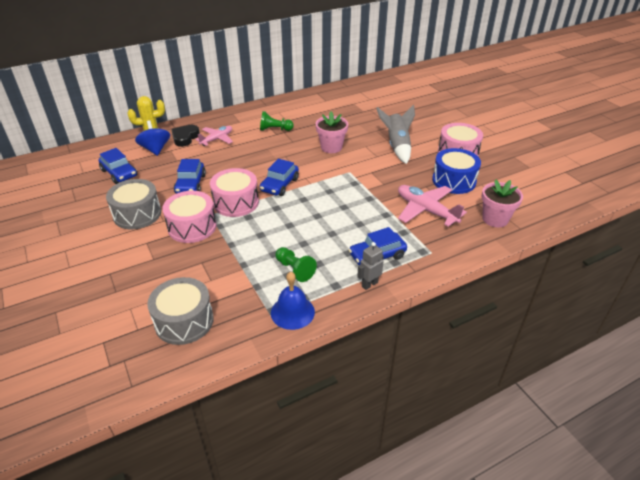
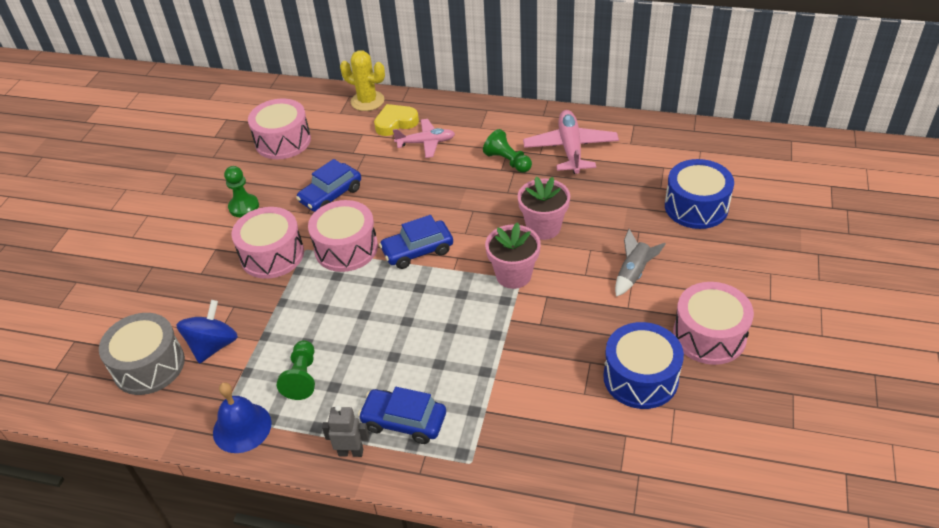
camera: 45 degrees right, 5 degrees up
(119, 173) = (283, 141): blue car -> pink drum
(137, 214) = (244, 207): grey drum -> green pawn
(155, 149) = (349, 125): blue spinning top -> blue spinning top (213, 346)
(185, 138) = (395, 123): black heart -> yellow heart
(388, 112) = (696, 207): none -> blue drum
(397, 146) = (633, 274): grey rocket -> grey rocket, size x0.62
(426, 210) = (541, 398): pink plane -> pink plane (570, 149)
(495, 219) = (617, 475): pink flower pot -> pink flower pot (513, 275)

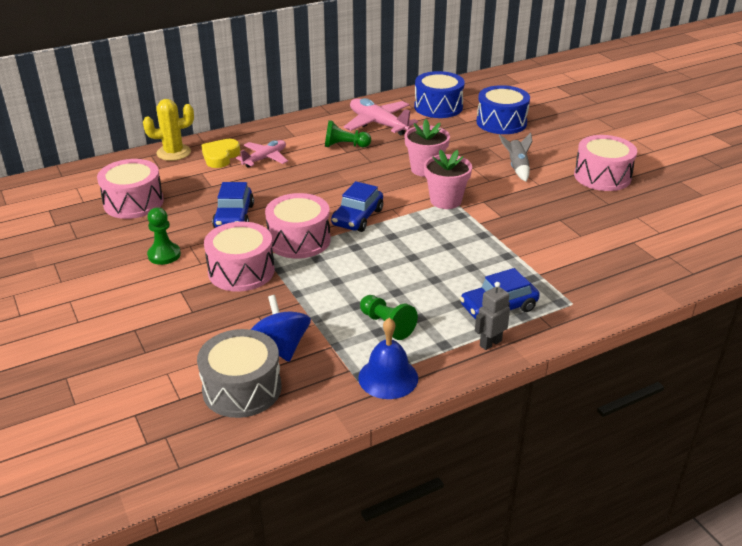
camera: 45 degrees left, 10 degrees down
(640, 378) = (598, 212): blue drum -> blue drum (438, 107)

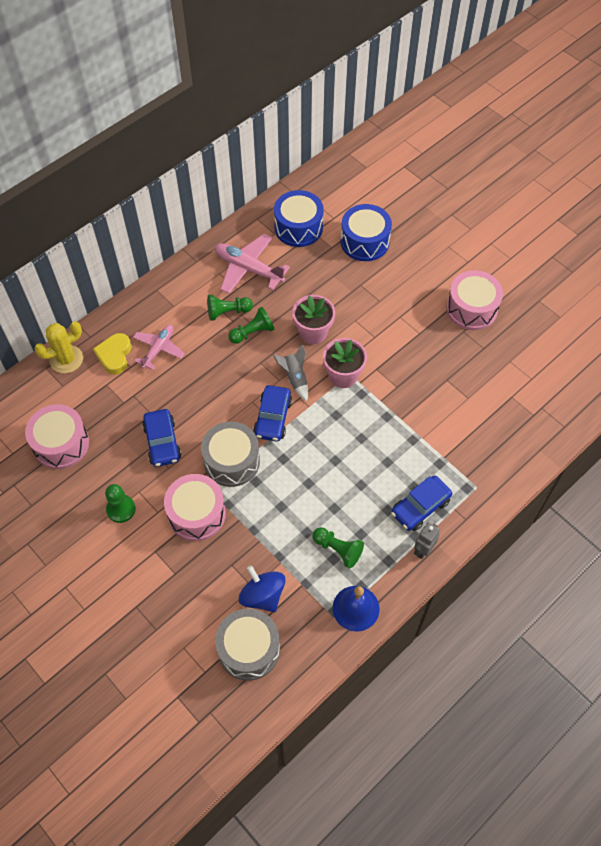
camera: 15 degrees left, 25 degrees up
(299, 240) = (231, 461): pink drum -> grey drum
(363, 161) = (252, 332): none -> green pawn
(517, 168) = (394, 312): grey rocket -> grey rocket (295, 378)

